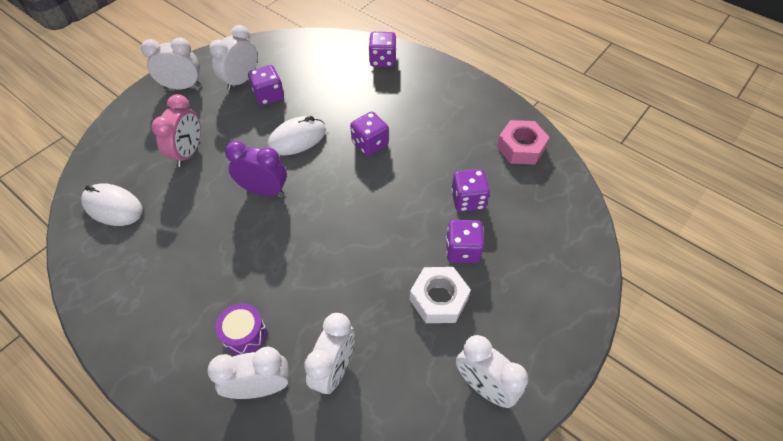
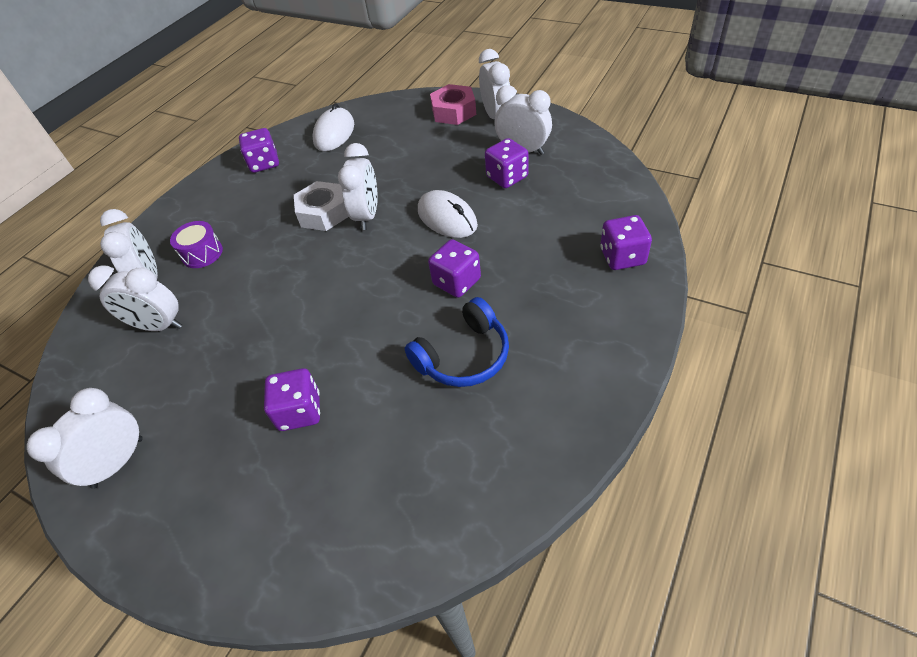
camera: 85 degrees right, 5 degrees down
(189, 153) = (406, 151): pink clock -> none
(264, 190) = (367, 215): purple clock -> white clock
(438, 299) = (231, 398): white nut -> white nut (323, 213)
(439, 151) = (463, 356): none -> blue headphones
(468, 200) = (382, 404): purple dice -> purple dice (264, 163)
(521, 147) = (500, 461): pink nut -> pink nut (454, 111)

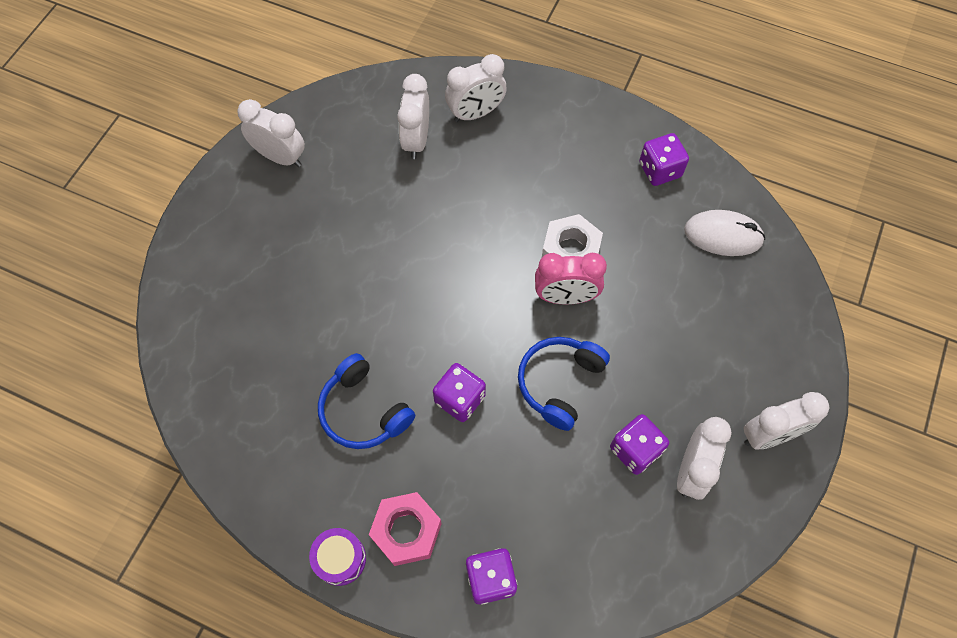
camera: 80 degrees right, 15 degrees up
(202, 253) = (510, 148): purple drum -> purple drum (340, 559)
(300, 411) = (315, 278): purple dice -> none
(367, 215) = (565, 297): white clock -> pink clock
(447, 218) = (559, 383): white mouse -> blue headphones
(454, 111) = (779, 378): pink nut -> pink nut (406, 531)

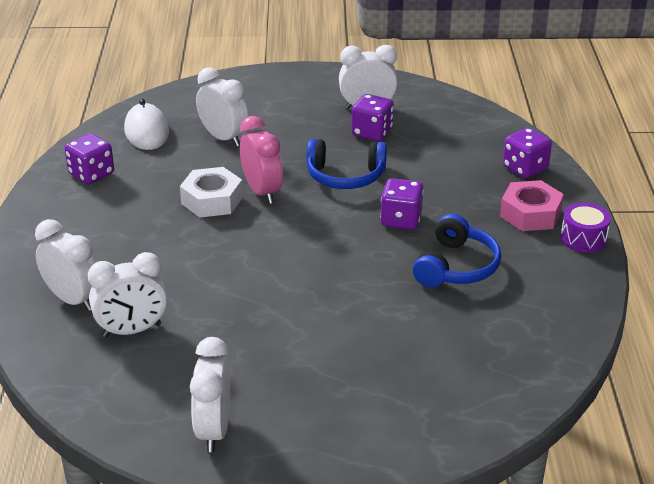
camera: 115 degrees left, 30 degrees down
(769, 435) = (313, 85): white clock -> white clock (223, 138)

